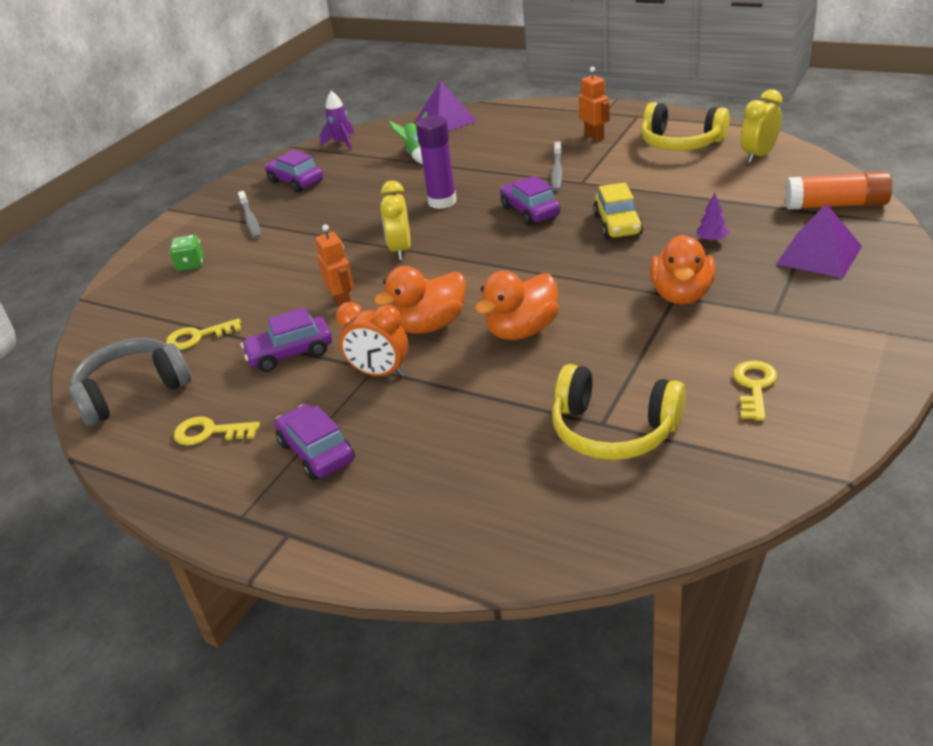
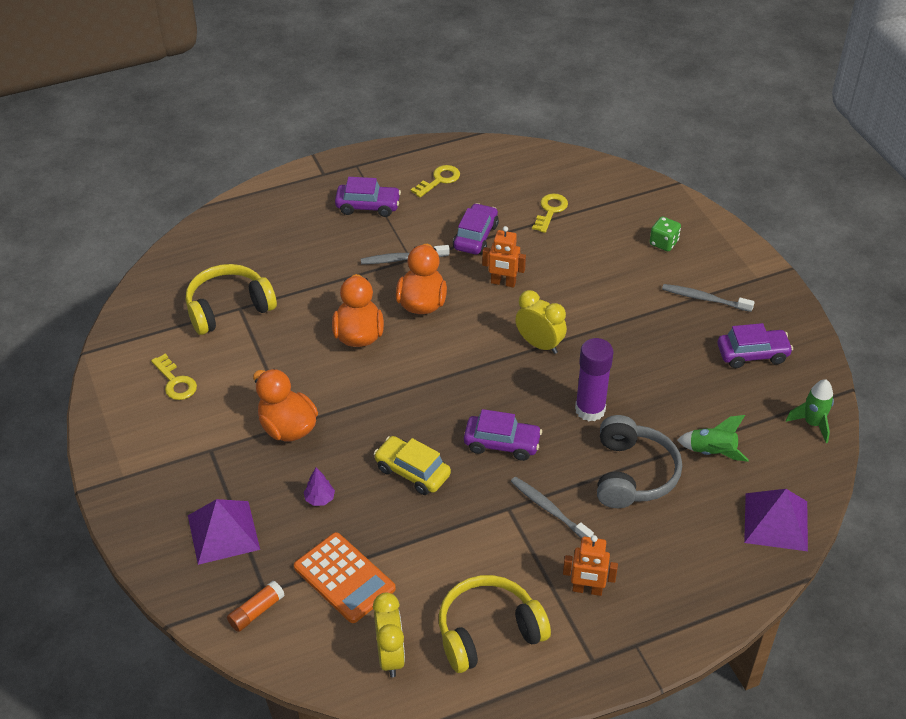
camera: 125 degrees right, 10 degrees up
(132, 392) = (521, 168): grey headphones -> grey headphones (632, 474)
(341, 143) = (812, 423): purple rocket -> green rocket
(380, 373) = (402, 259): orange clock -> grey toothbrush
(746, 196) = (344, 578): none -> orange calculator
(835, 205) = (256, 611): orange glue stick -> orange glue stick, size x0.58

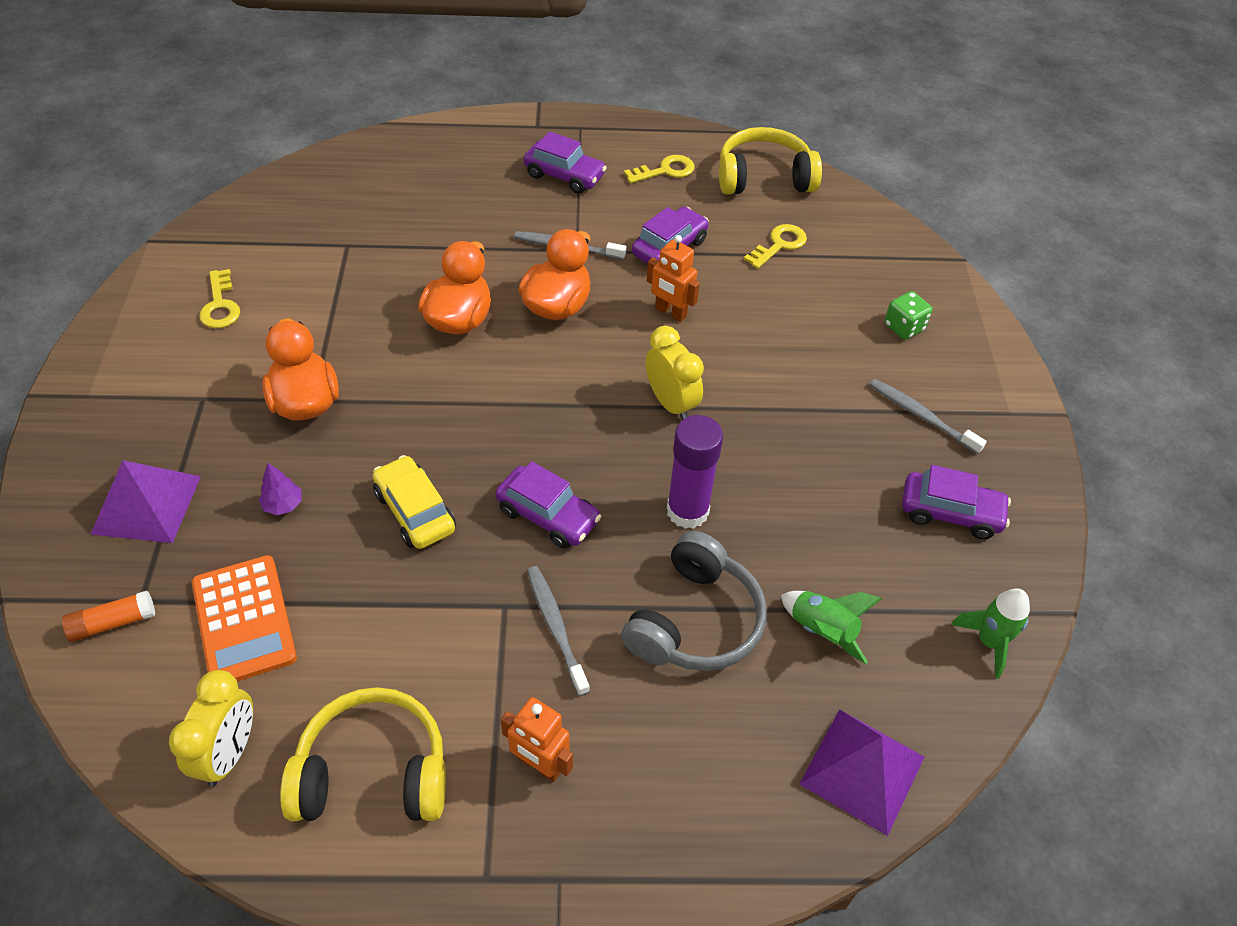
camera: 20 degrees right, 5 degrees up
(228, 308) = (335, 241): yellow headphones -> yellow headphones (764, 177)

